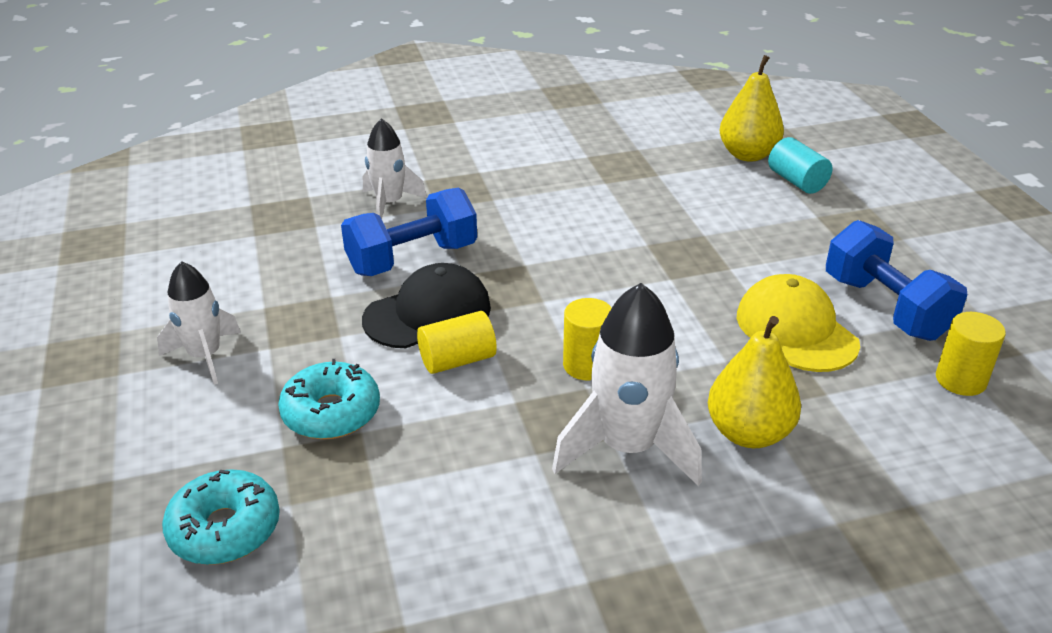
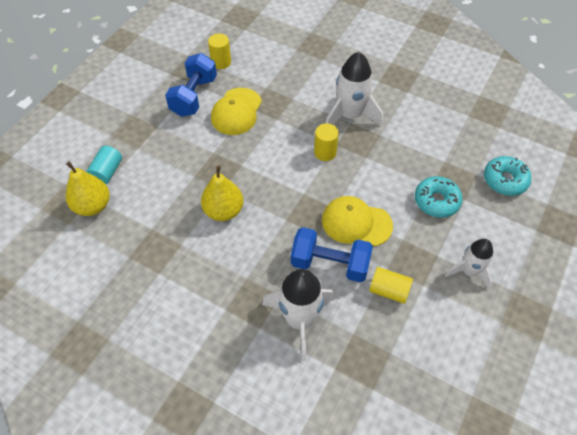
camera: 135 degrees left, 20 degrees up
(389, 204) = (299, 320): white rocket -> white rocket, size x1.58
(428, 313) = (356, 223): black cap -> yellow cap
(457, 360) = (368, 190): yellow cylinder -> yellow cylinder (388, 290)
(748, 433) = (308, 94): yellow pear -> yellow pear (224, 211)

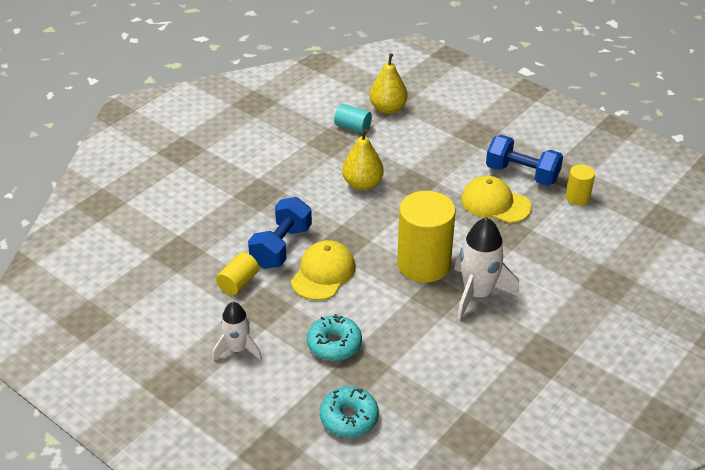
camera: 100 degrees right, 15 degrees down
(107, 172) = (426, 116): turquoise cylinder -> turquoise cylinder (353, 127)
(299, 320) = (231, 219): white rocket -> none
(325, 152) = (423, 264): yellow cylinder -> yellow cylinder, size x2.06

